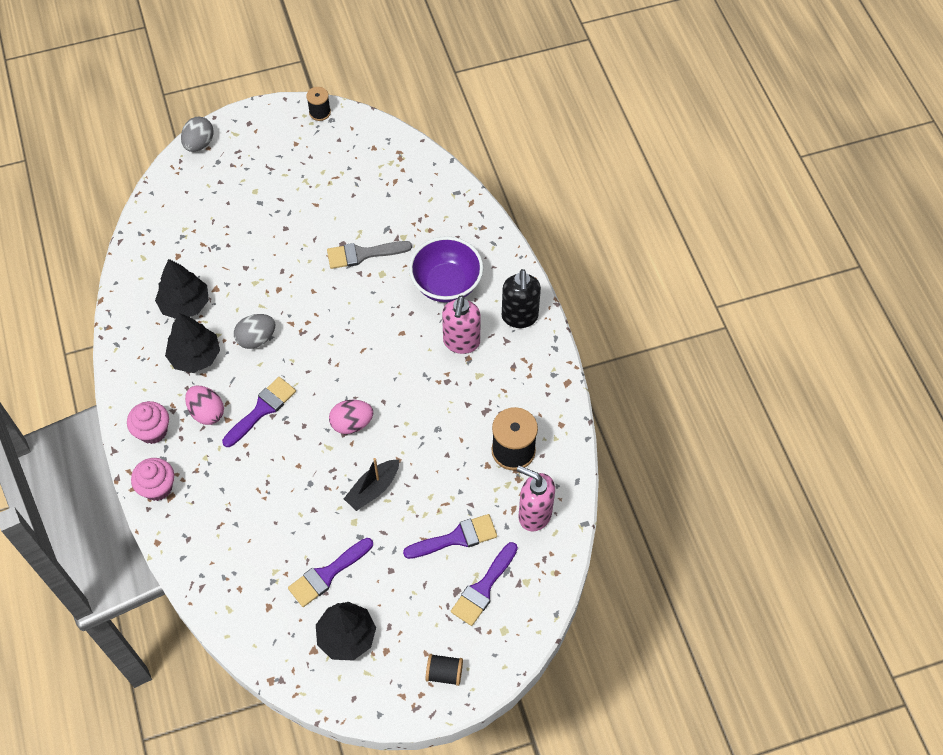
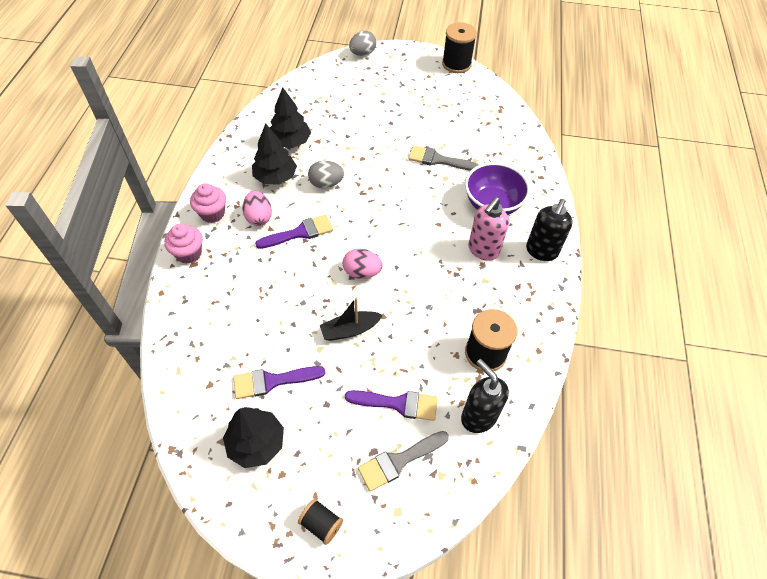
camera: 25 degrees right, 5 degrees down
(320, 112) = (456, 64): black spool -> black spool, size x1.76
(483, 588) = (399, 461): purple brush -> grey brush
(534, 514) = (478, 417): pink soap dispenser -> black soap dispenser

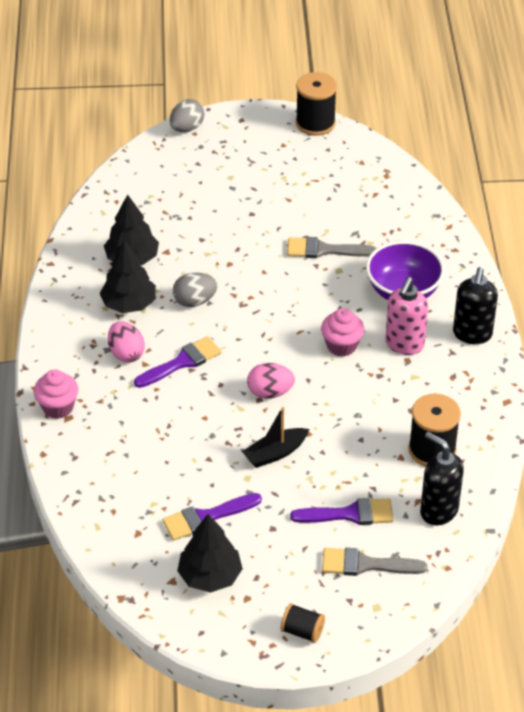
camera: 10 degrees left, 10 degrees down
(212, 213) = (68, 359): pink cupcake -> pink cupcake (341, 346)
(399, 461) = (365, 564): grey brush -> grey brush turned 45 degrees clockwise

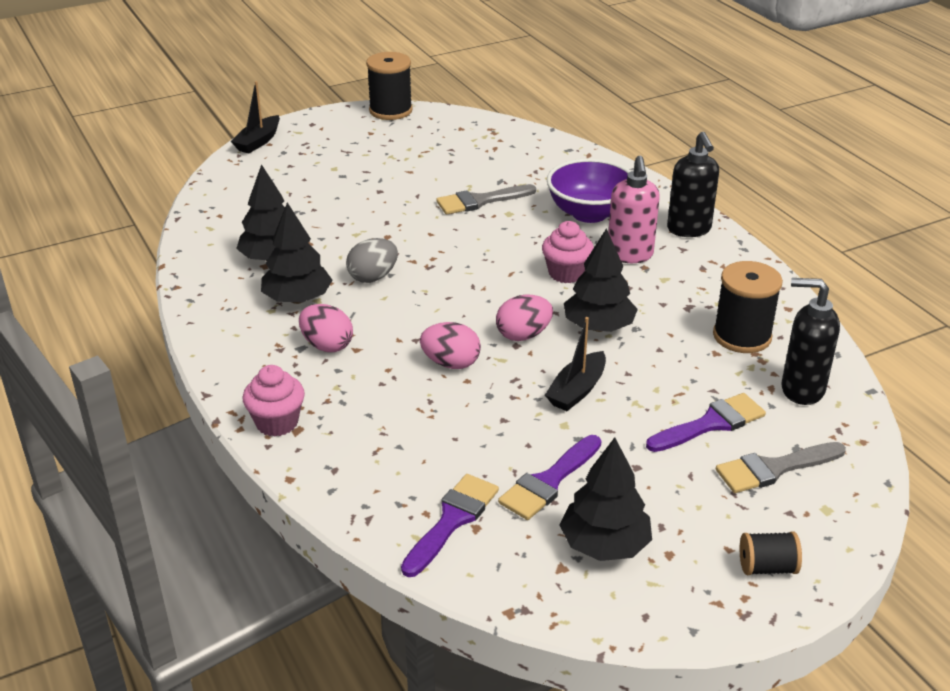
camera: 25 degrees left, 10 degrees down
(182, 362) = (400, 335): purple brush -> purple brush (452, 520)
(187, 128) = (258, 141): grey egg -> black boat
(202, 399) = (451, 363): none -> pink egg
(330, 404) = (598, 327): none -> black tree

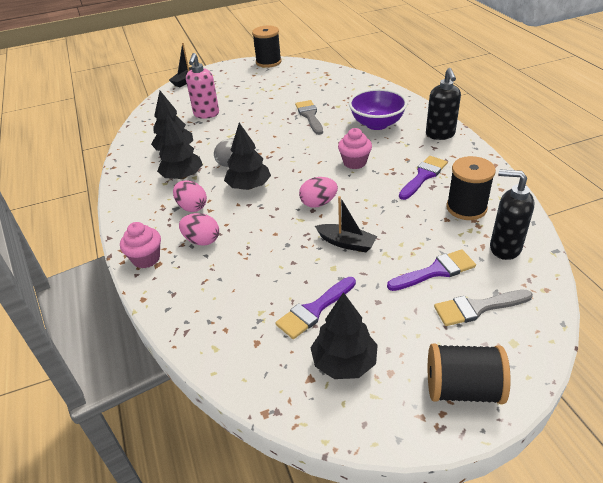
camera: 10 degrees right, 5 degrees up
(451, 363) = (267, 221): pink egg -> pink egg (202, 240)
(452, 520) = (241, 336): purple brush -> purple brush (423, 176)
(480, 201) = (309, 116): grey brush -> grey brush turned 90 degrees clockwise
(577, 390) = (346, 243): black boat -> black boat turned 105 degrees counterclockwise
(598, 327) = (369, 199): black tree -> black tree (249, 186)
(630, 255) = (398, 151): pink soap dispenser -> pink soap dispenser (206, 114)
(767, 567) = (462, 389): black spool -> black spool, size x1.76

